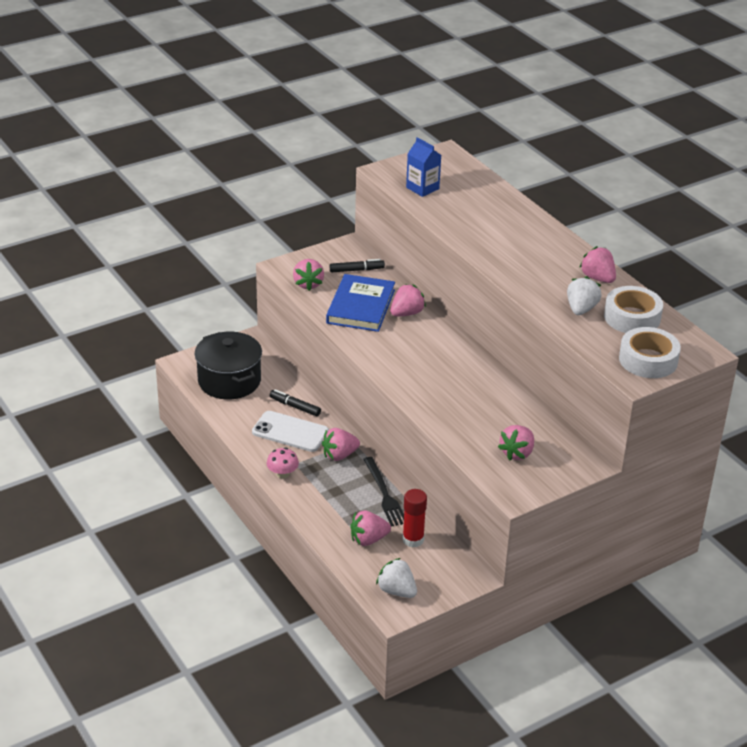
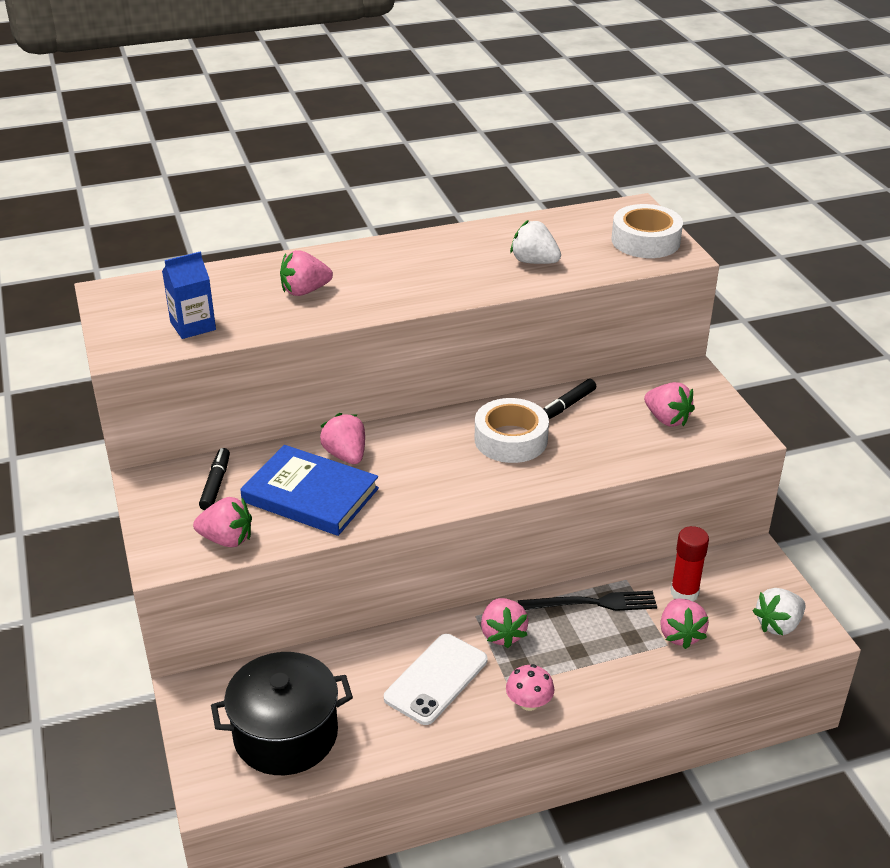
camera: 75 degrees left, 0 degrees up
(295, 407) = (379, 664): black marker -> black marker (567, 406)
(598, 278) = (472, 240): pink strawberry -> pink strawberry (305, 291)
(632, 317) = (560, 234): white tape -> white tape (511, 439)

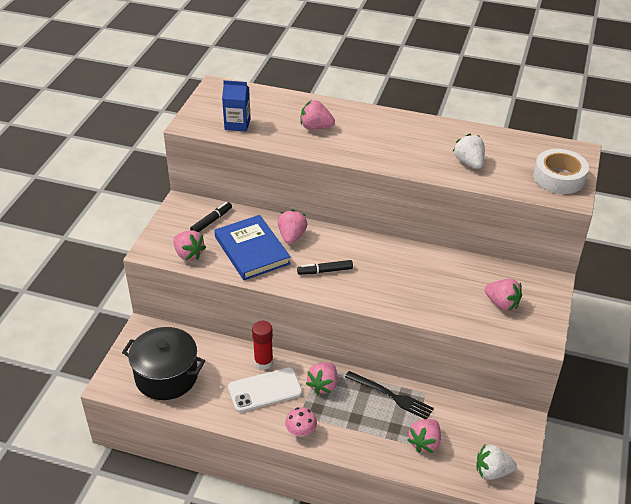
camera: 35 degrees right, 5 degrees up
(511, 439) = (392, 271): white tape -> none
(567, 406) = (447, 266): black marker -> black marker (325, 271)
(667, 419) = (502, 303): pink strawberry -> pink strawberry turned 45 degrees counterclockwise
(684, 593) = (453, 420): red glue stick -> red glue stick (263, 362)

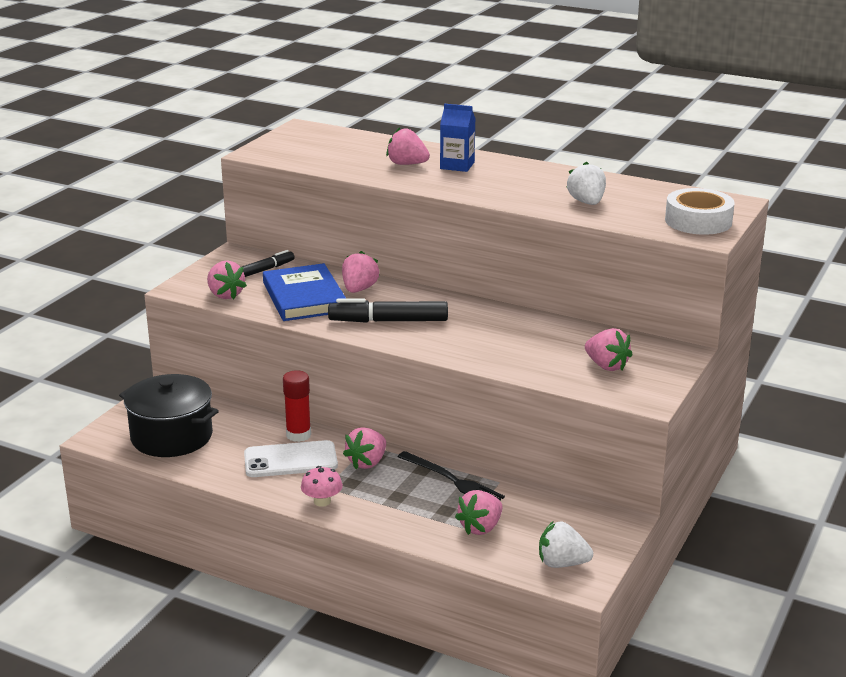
camera: 10 degrees right, 15 degrees down
(237, 124) = (312, 156): blue carton -> blue carton (457, 165)
(325, 271) = (388, 321): black marker -> black marker, size x1.66

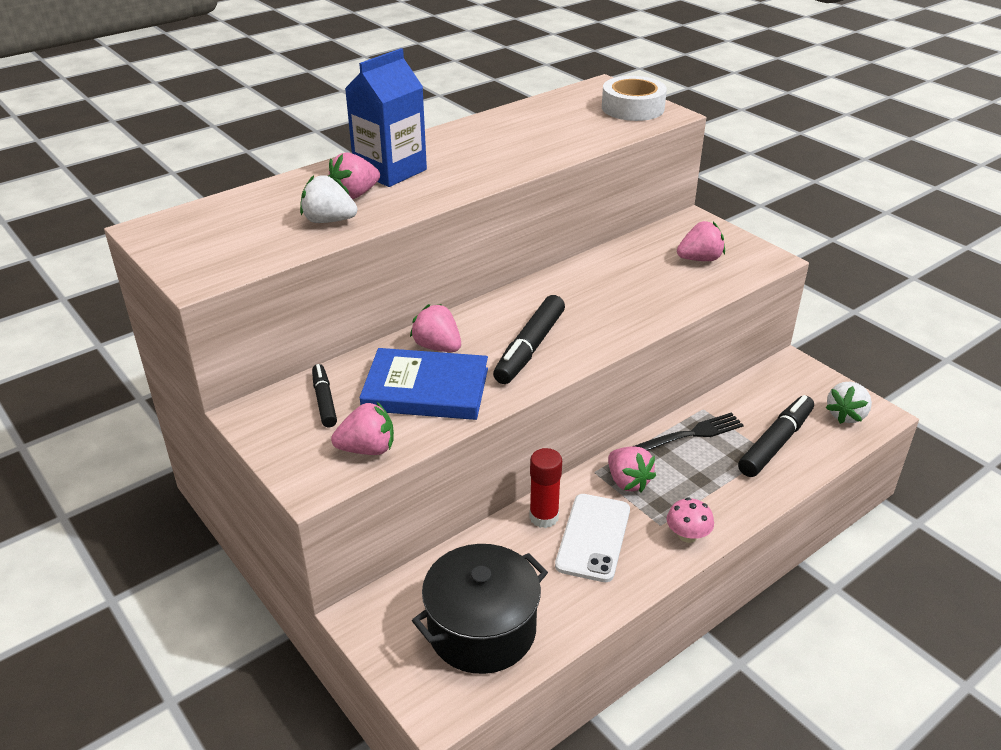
camera: 65 degrees left, 10 degrees up
(457, 165) = (390, 170): blue carton -> blue carton, size x1.56
(480, 527) = (775, 443): pink strawberry -> black marker
(586, 202) = (551, 138): white strawberry -> white strawberry (328, 221)

